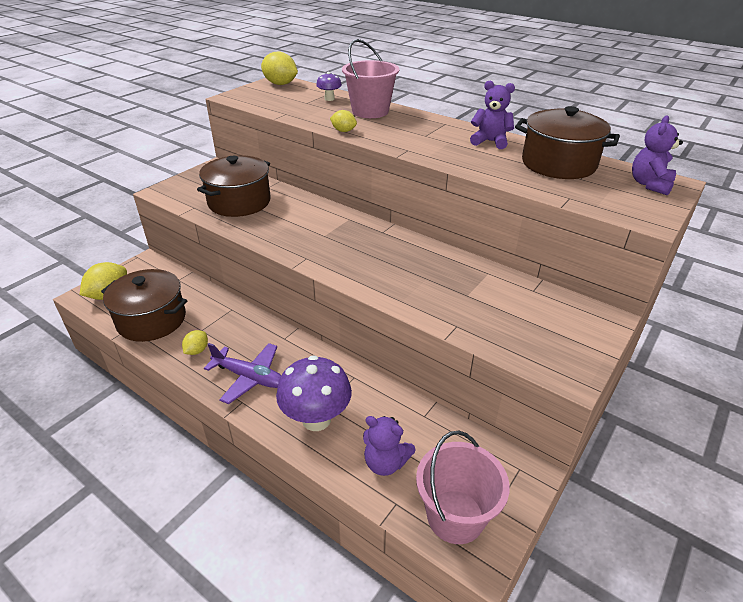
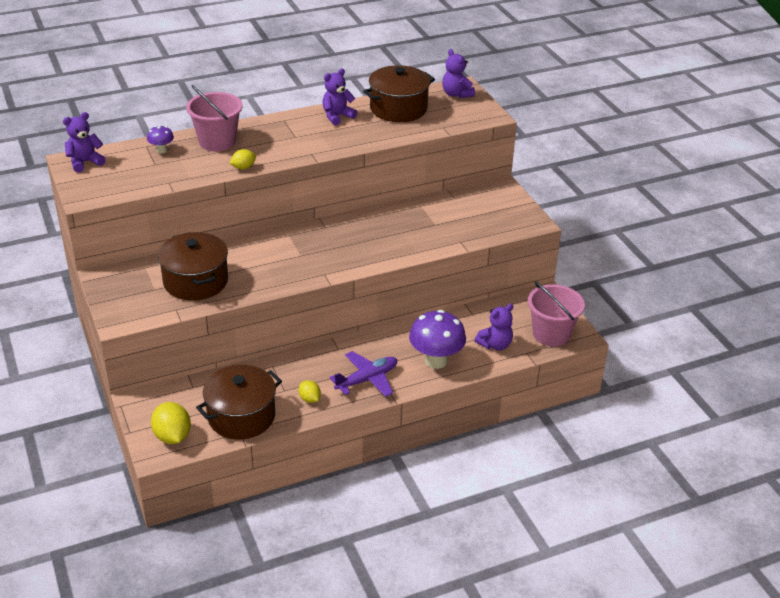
camera: 60 degrees left, 0 degrees up
(280, 84) = (85, 162): yellow lemon -> purple teddy bear

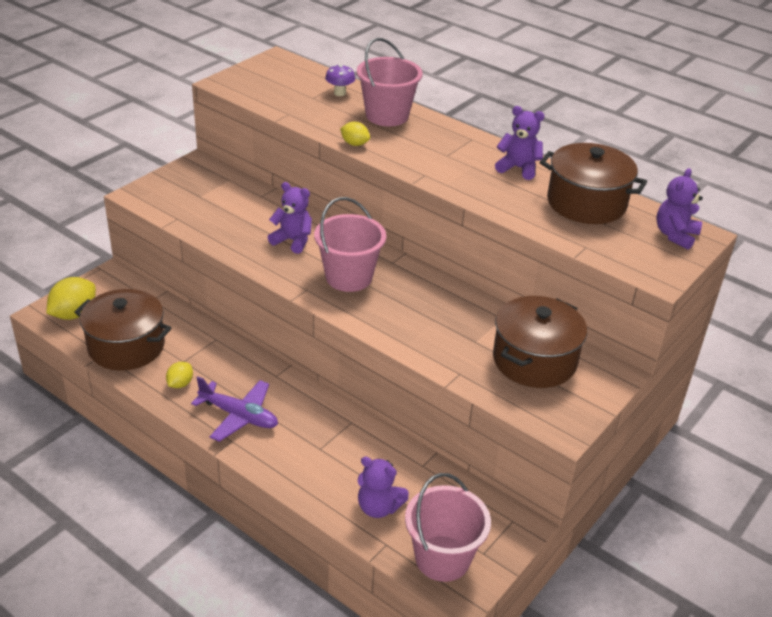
camera: 60 degrees right, 0 degrees up
(85, 162) = (281, 65): purple teddy bear -> purple teddy bear (293, 241)
(196, 281) = (229, 214): brown pot -> brown pot (534, 360)
(326, 251) = (349, 277): none -> pink bucket
(436, 360) = (310, 462): purple mushroom -> none

